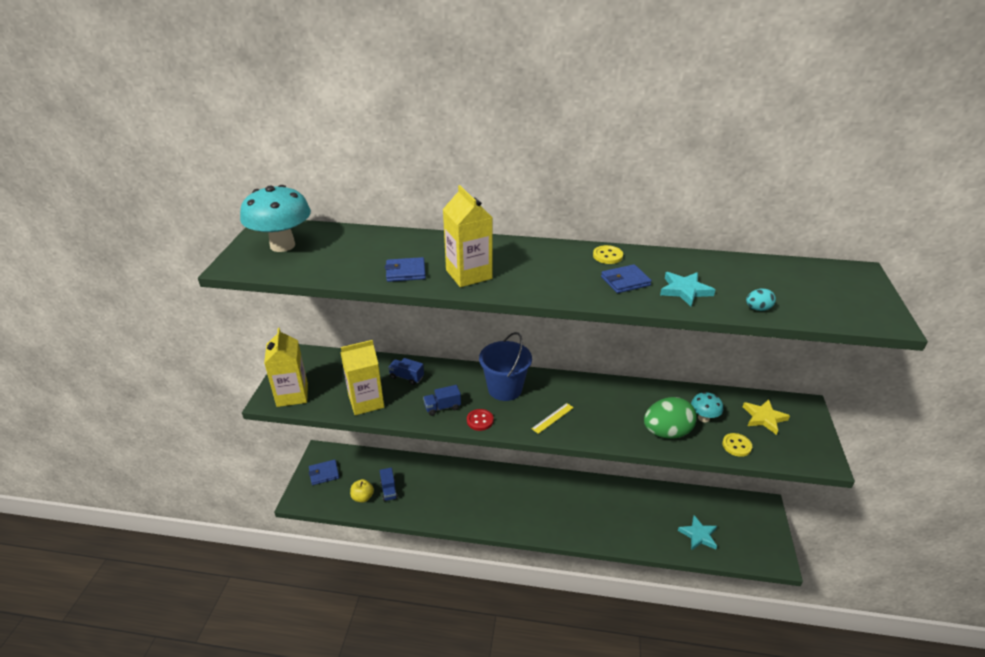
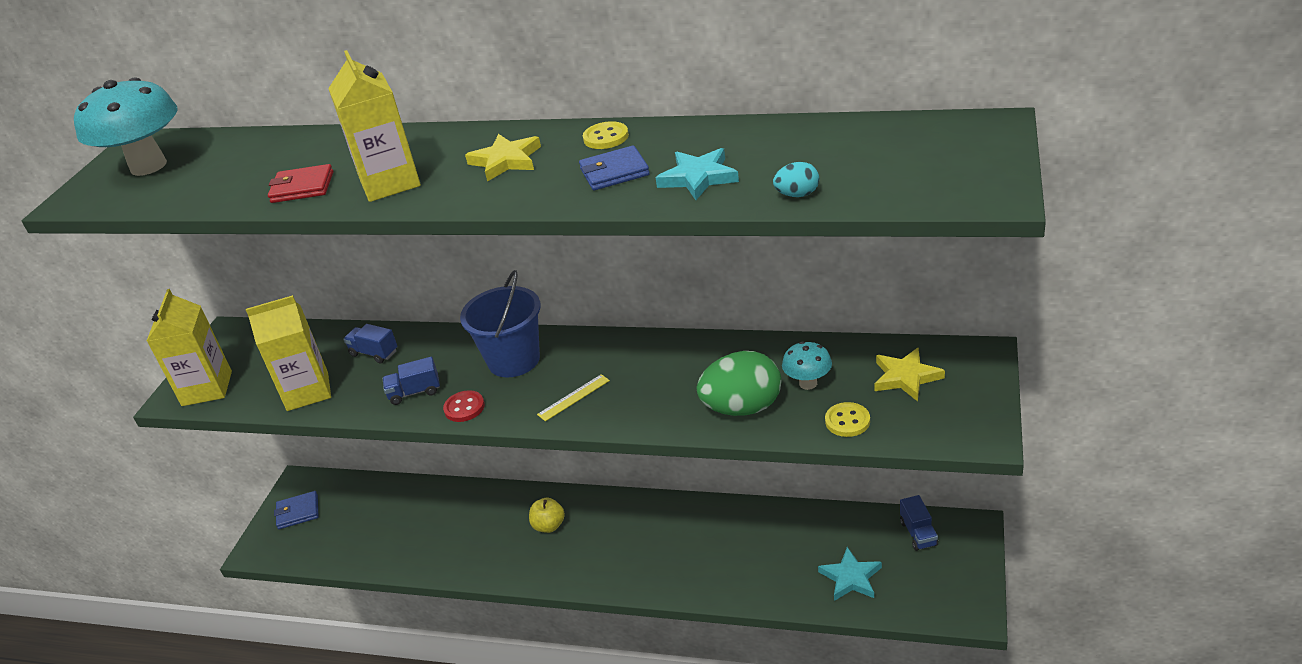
camera: 10 degrees right, 0 degrees up
(363, 497) = (348, 543): yellow apple -> yellow apple (549, 526)
(389, 490) = (387, 532): blue truck -> blue truck (918, 533)
(405, 272) = (302, 187): blue wallet -> red wallet
(545, 266) = (506, 161): none -> yellow star

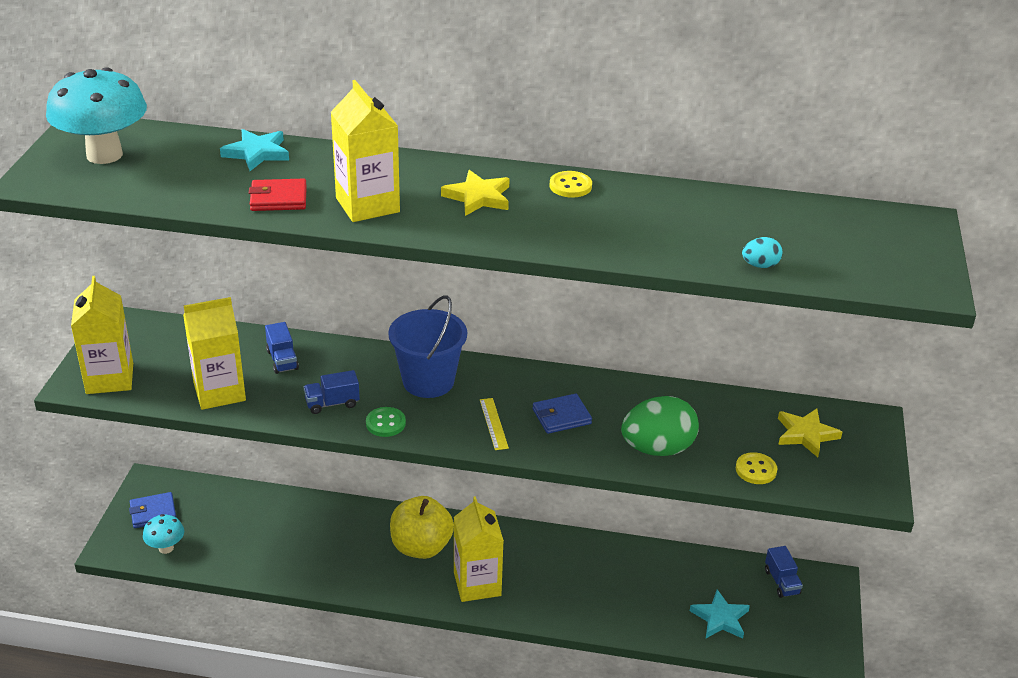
camera: 10 degrees left, 0 degrees up
(374, 353) = (282, 360): blue truck -> blue truck turned 135 degrees counterclockwise
(464, 408) = (385, 423): red button -> green button
(549, 526) = (421, 547): yellow apple -> yellow apple, size x1.79
(573, 397) = (493, 423): yellow ruler -> yellow ruler turned 60 degrees counterclockwise
(601, 560) = (477, 584): none -> yellow carton
(614, 172) = (586, 222): blue wallet -> blue wallet (561, 416)
(698, 178) = (666, 238): turquoise star -> turquoise star (257, 153)
(808, 383) = (716, 431): turquoise mushroom -> turquoise mushroom (166, 548)

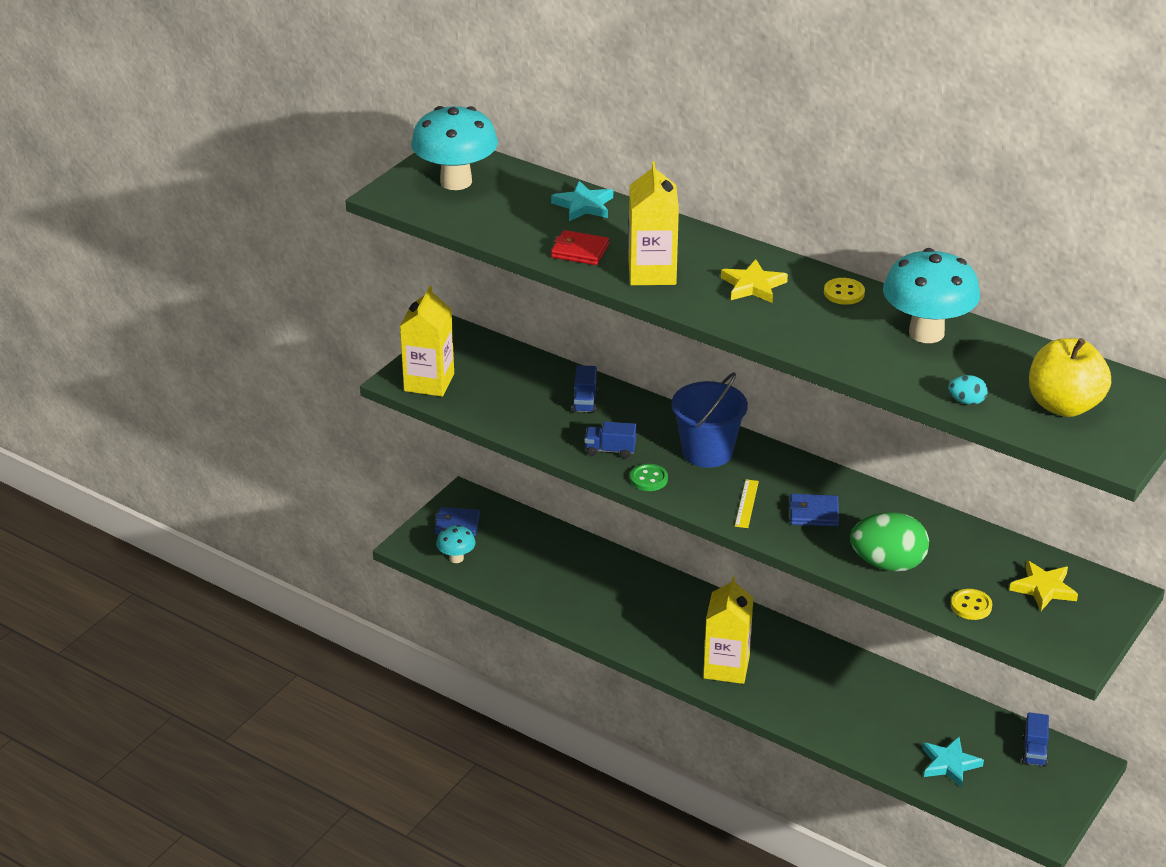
camera: 25 degrees right, 0 degrees up
(219, 392) = (516, 416): yellow carton -> none
(421, 547) = (689, 620): yellow apple -> yellow apple (1064, 405)
(674, 208) = (926, 333): none -> turquoise mushroom

